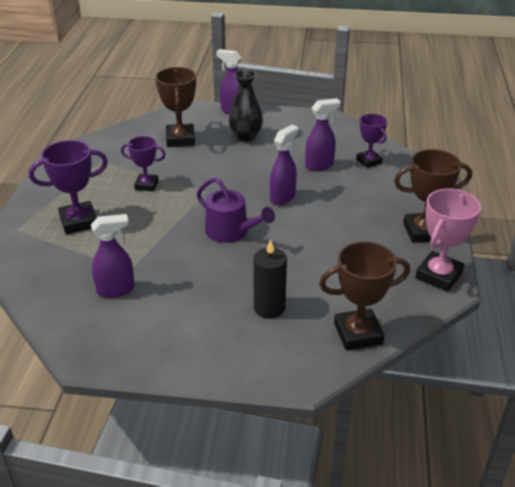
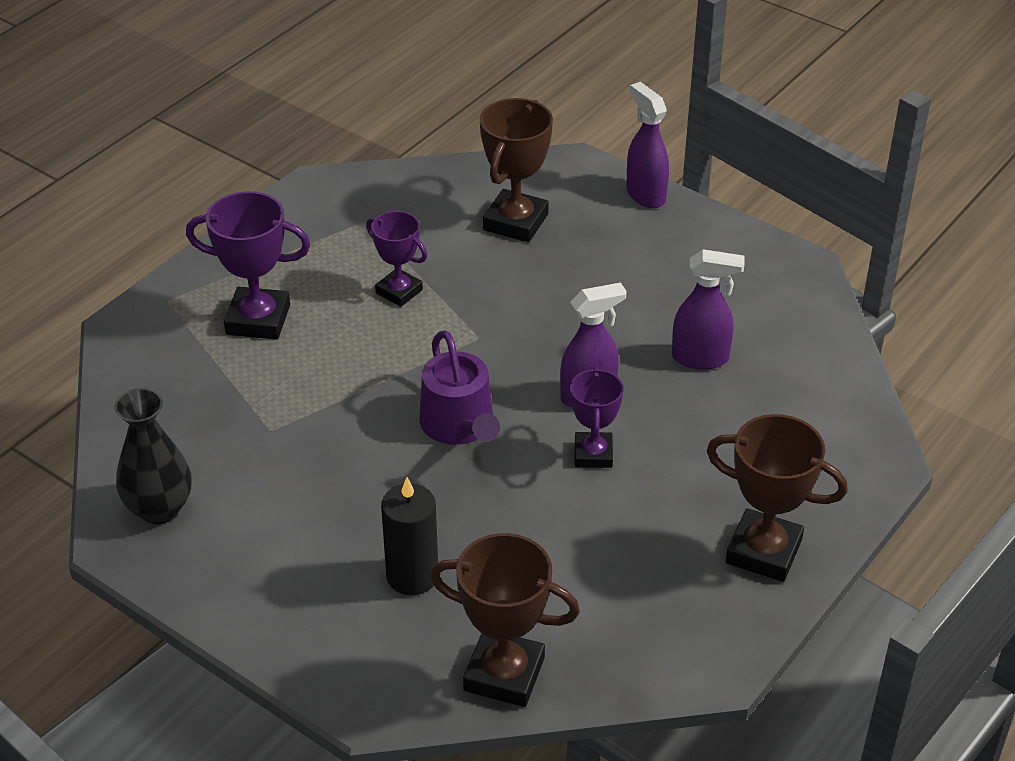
camera: 30 degrees right, 5 degrees up
(116, 290) = (229, 455): purple spray bottle -> none
(246, 136) = (625, 255): black vase -> black vase (159, 509)
(369, 161) = (794, 381): purple trophy -> purple trophy (593, 454)
(438, 275) = (715, 638): pink trophy -> none

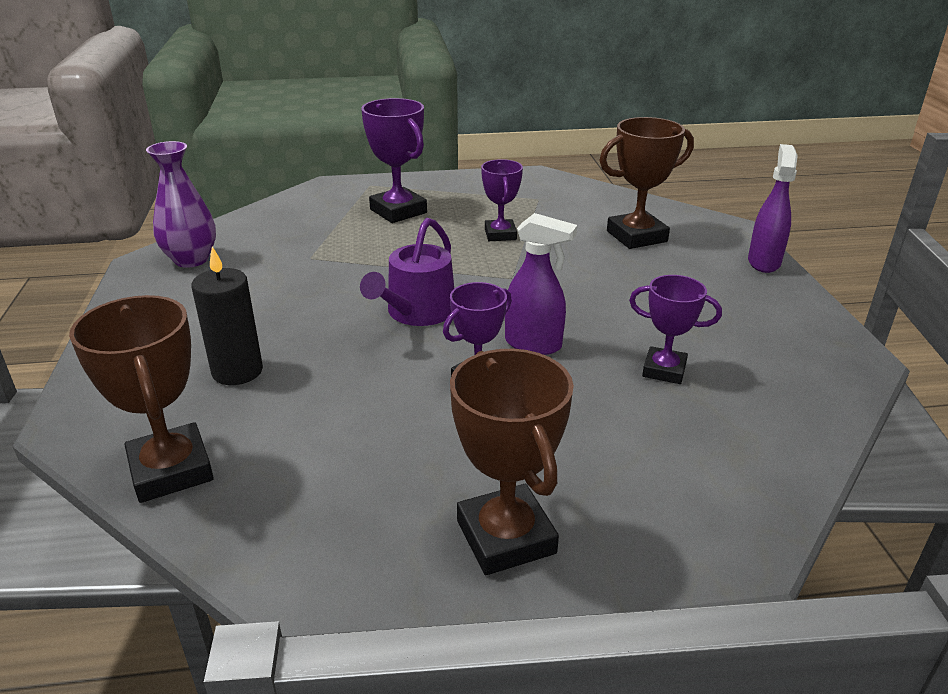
camera: 45 degrees right, 10 degrees down
(159, 509) = (191, 260): black vase -> purple vase
(701, 358) = (664, 370): purple spray bottle -> purple trophy

